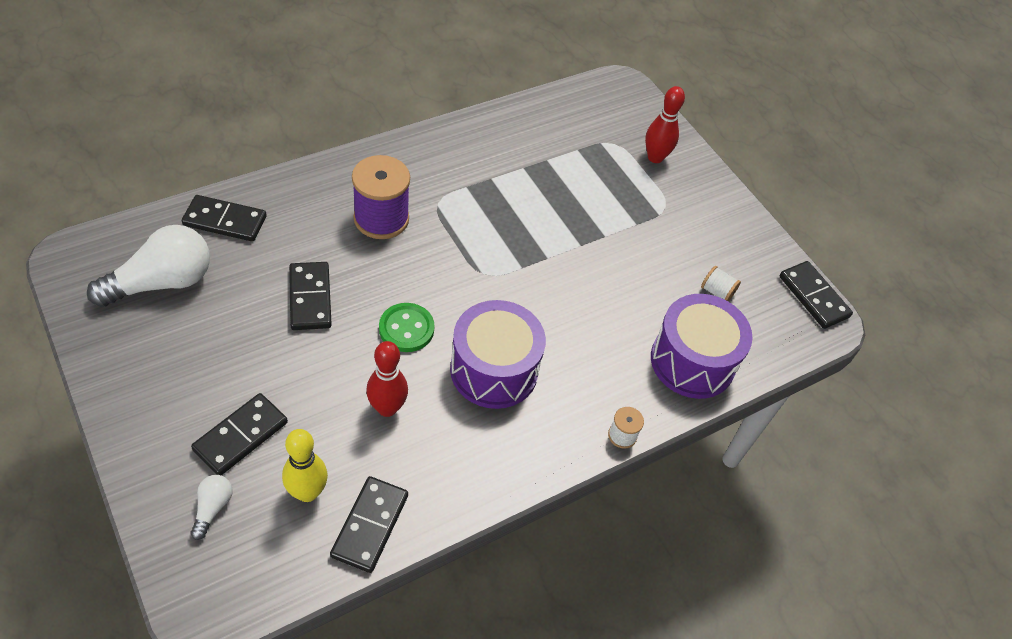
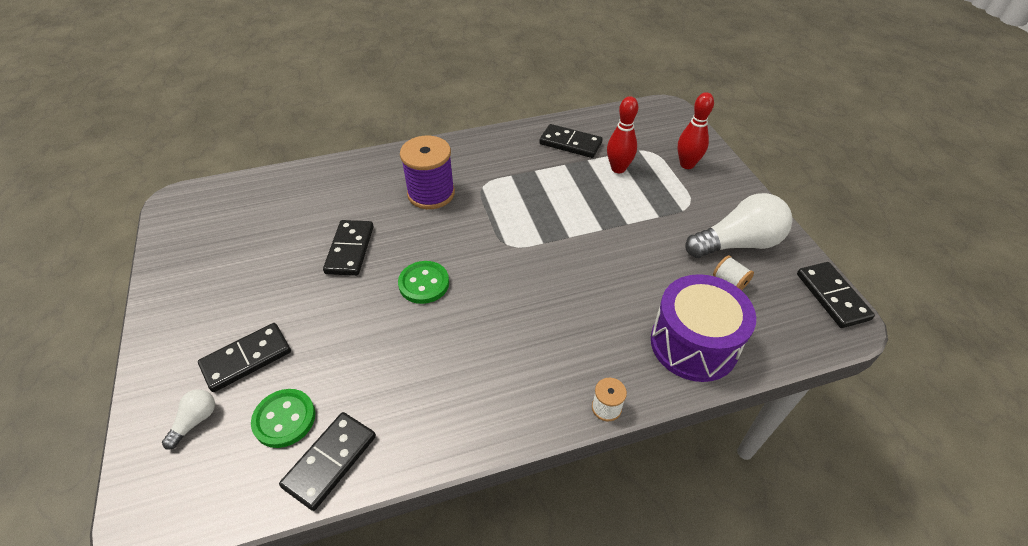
camera: 20 degrees right, 5 degrees down
(162, 282) = (236, 226): white light bulb -> white light bulb (737, 243)
(225, 221) = (304, 185): black domino -> black domino (570, 143)
(307, 492) = (284, 419): yellow bowling pin -> green button
(387, 408) = (384, 351): red bowling pin -> red bowling pin (618, 168)
(494, 370) = (493, 328): purple drum -> none

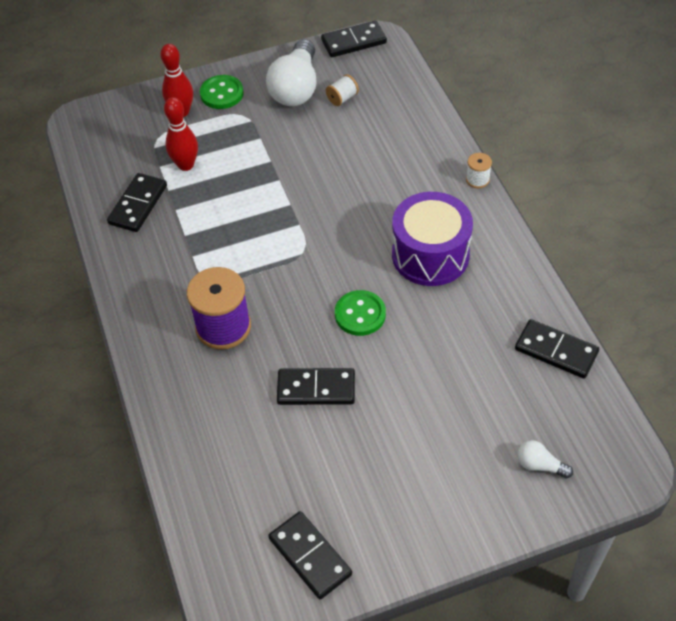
camera: 90 degrees left, 5 degrees up
(246, 359) = (468, 445): black domino -> black domino (310, 556)
(284, 419) = (525, 394): green button -> green button (222, 93)
(694, 344) = (410, 126): purple drum -> purple drum (430, 255)
(737, 243) = (296, 88): white light bulb -> white light bulb turned 150 degrees counterclockwise

